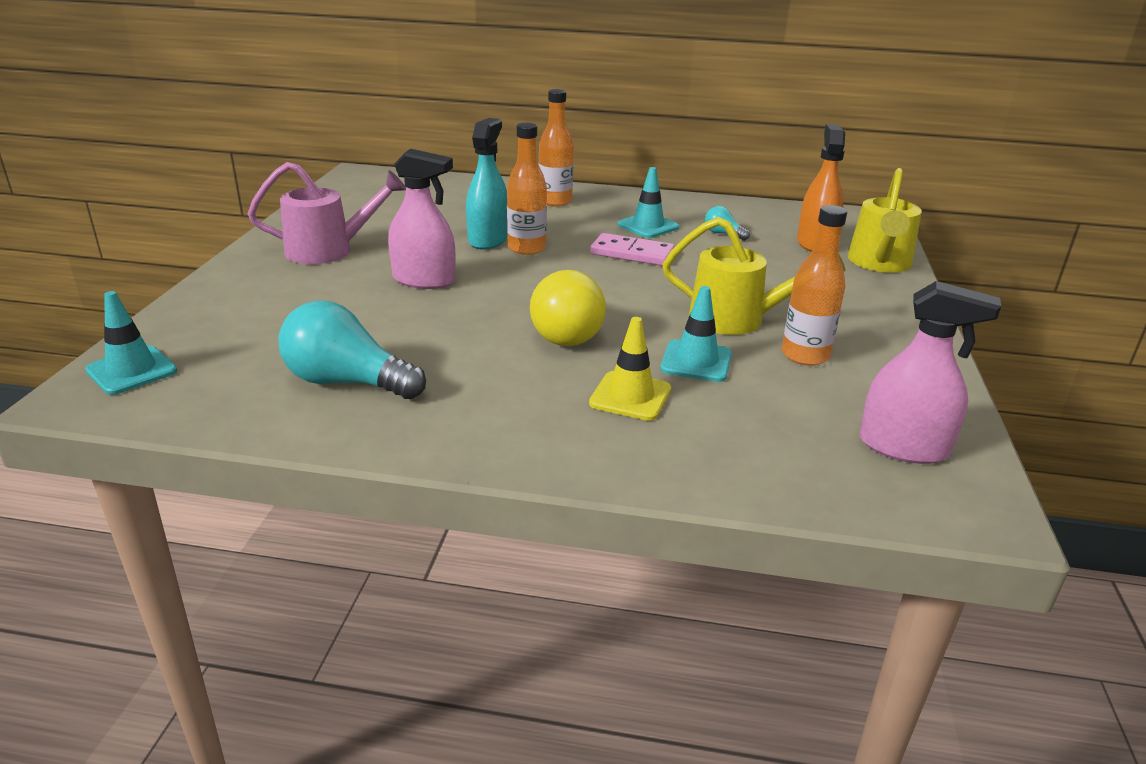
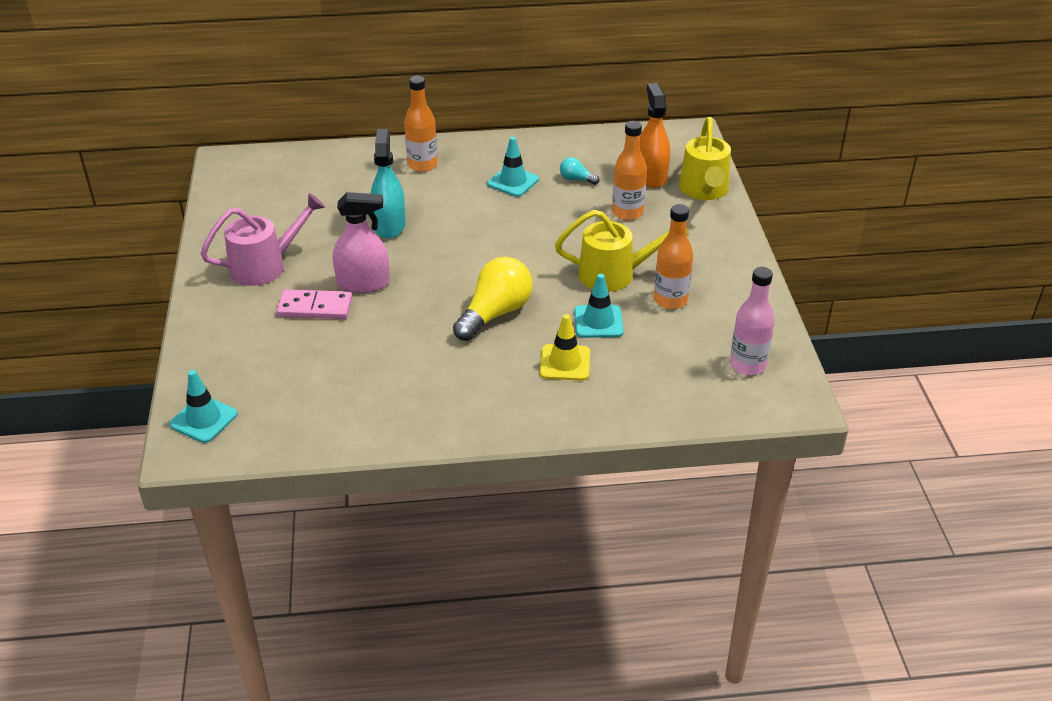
camera: 15 degrees left, 10 degrees up
(347, 382) = (365, 394): turquoise light bulb -> none
(526, 248) = (426, 230): orange bottle -> orange bottle (627, 212)
(564, 331) = (495, 313): yellow light bulb -> yellow light bulb turned 120 degrees counterclockwise
(632, 253) = (512, 218): pink domino -> pink domino (315, 307)
(903, 447) = (747, 365): pink spray bottle -> pink bottle

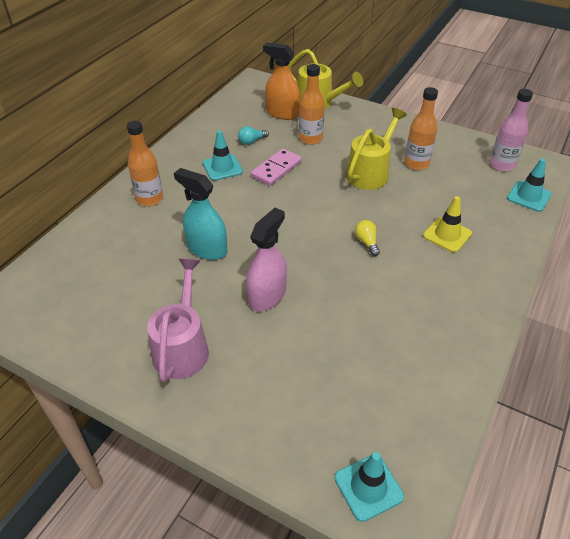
camera: 55 degrees left, 5 degrees up
(315, 307) = (272, 338): pink domino -> pink domino (276, 169)
(495, 313) = (366, 242): yellow light bulb -> yellow light bulb, size x0.47
(598, 322) = (414, 201): turquoise traffic cone -> turquoise traffic cone (528, 196)

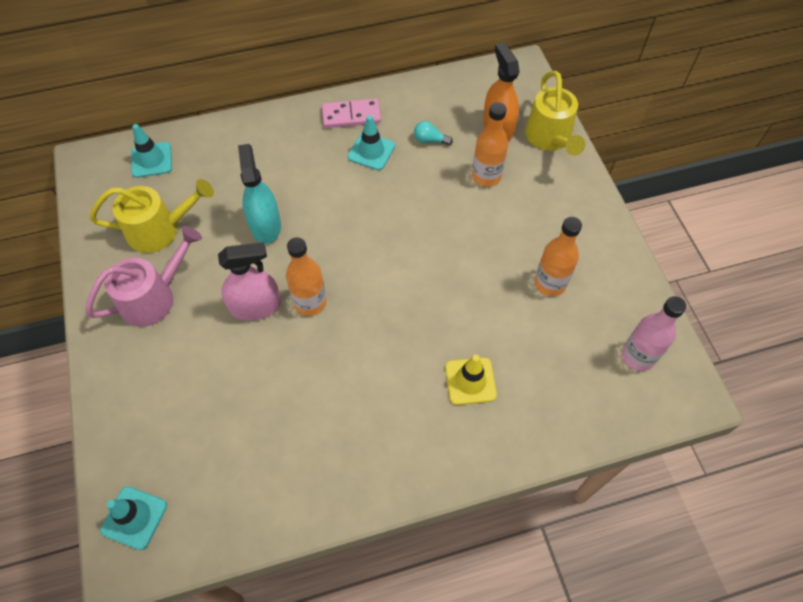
camera: 45 degrees right, 15 degrees up
(150, 199) = (280, 141): orange bottle -> orange bottle (310, 302)
(276, 169) = (413, 188): pink domino -> pink domino (351, 116)
(366, 242) = (391, 326): yellow light bulb -> none
(371, 172) = (492, 258): yellow watering can -> yellow watering can (161, 230)
(528, 196) = (612, 413): turquoise traffic cone -> turquoise traffic cone (151, 160)

